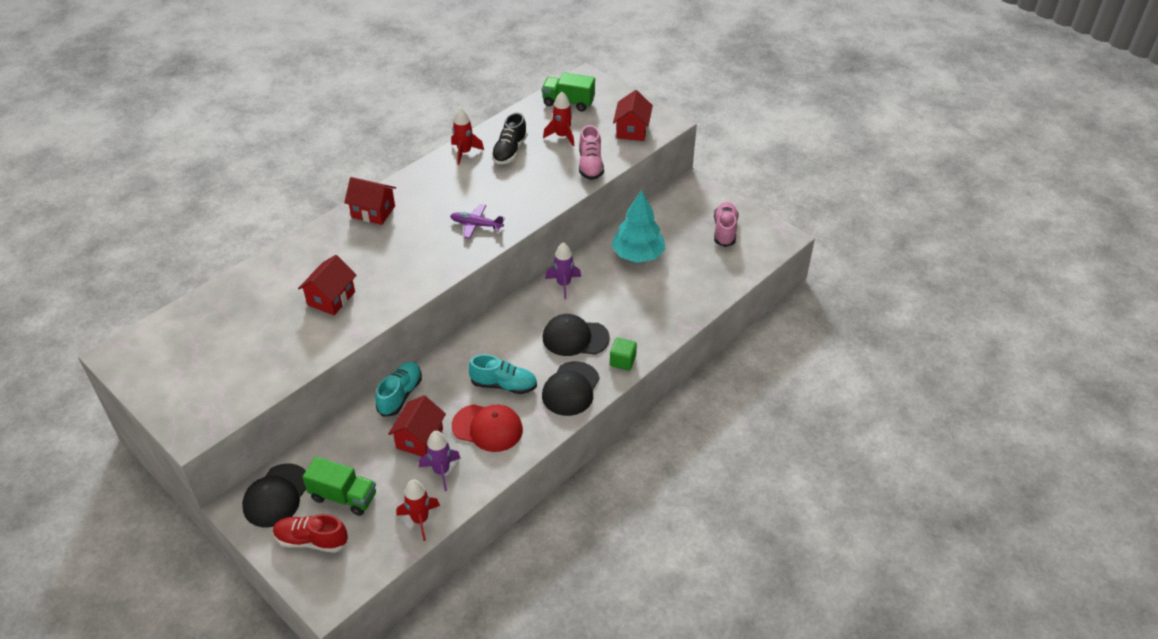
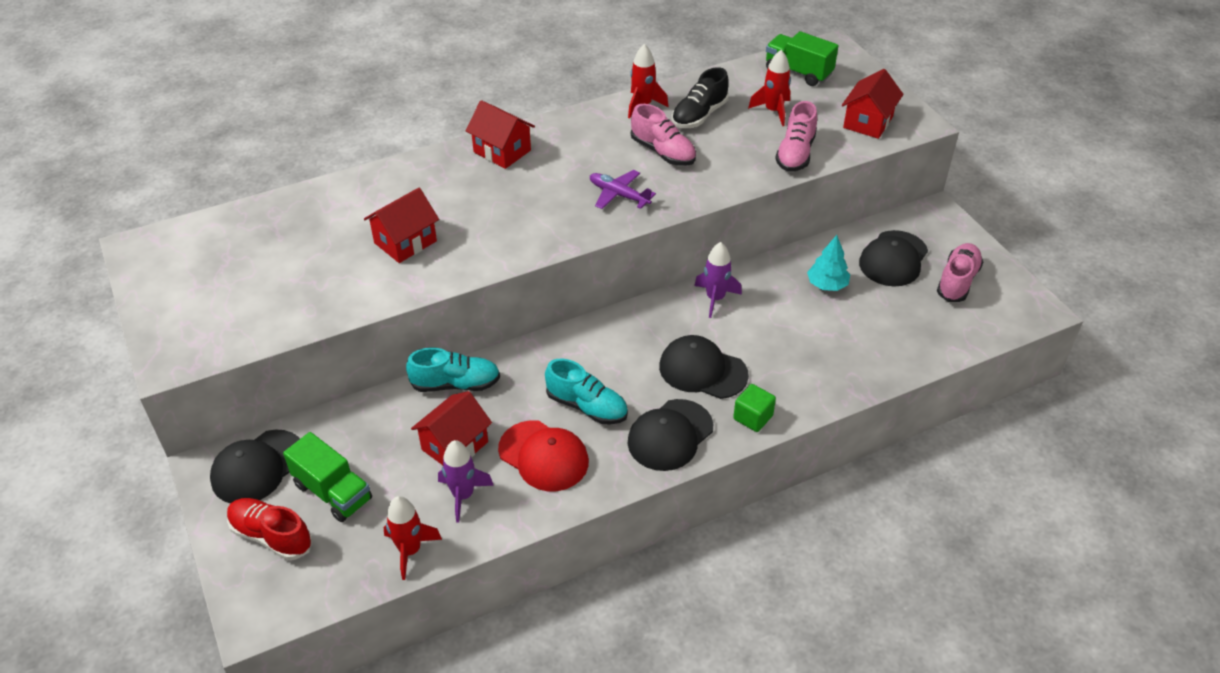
camera: 20 degrees right, 0 degrees up
(400, 395) = (456, 384): turquoise shoe -> turquoise shoe turned 45 degrees clockwise
(495, 185) = (663, 152): none -> pink shoe
(638, 255) = (827, 285): turquoise tree -> turquoise tree, size x0.59
(676, 225) = (893, 259): none -> black cap

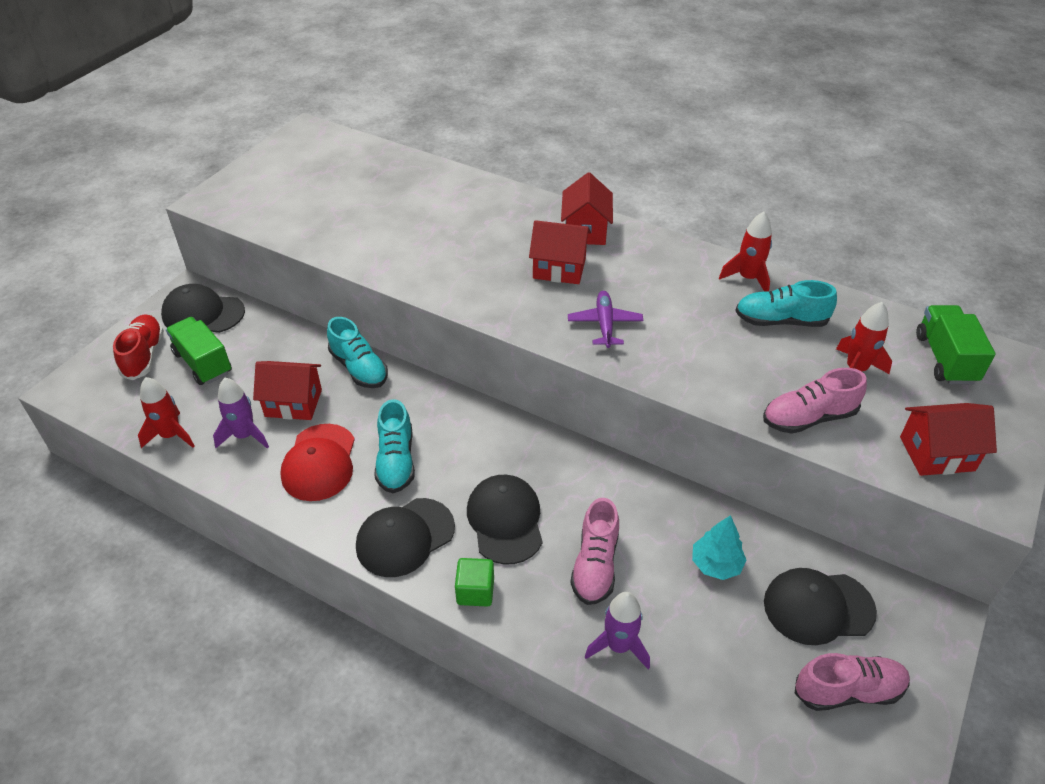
camera: 55 degrees right, 0 degrees up
(333, 492) = (203, 363): green truck -> green truck turned 135 degrees clockwise
(405, 242) = (423, 238): red house -> red house (559, 268)
(663, 152) = (697, 323): pink shoe -> pink shoe (595, 565)
(670, 435) = (405, 537): black cap -> black cap turned 45 degrees counterclockwise
(699, 115) = (780, 321): black shoe -> turquoise shoe
(715, 298) = (608, 482): purple rocket -> purple rocket (618, 646)

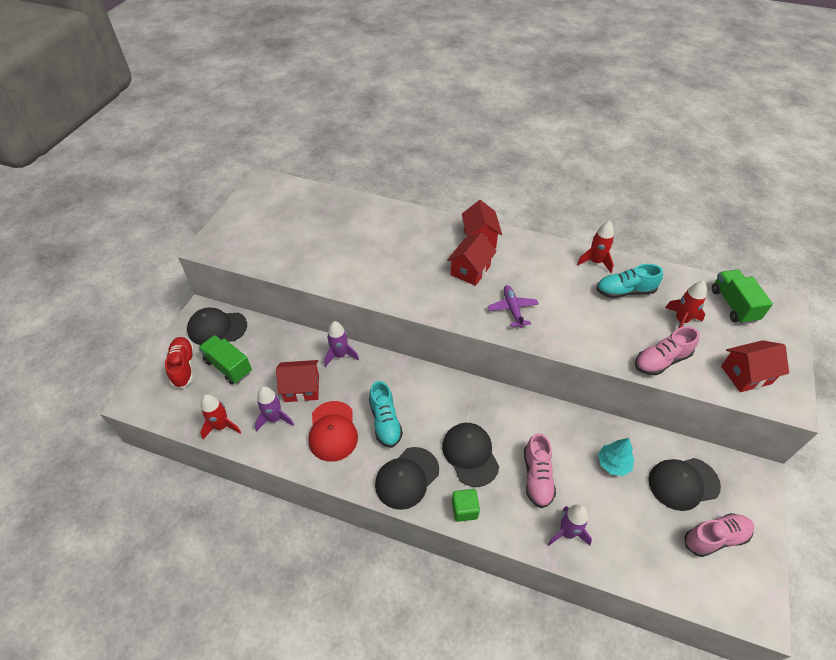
camera: 10 degrees left, 5 degrees up
(359, 368) = (340, 355): turquoise shoe -> purple rocket
(559, 268) = (470, 270): red house -> red house turned 60 degrees counterclockwise

